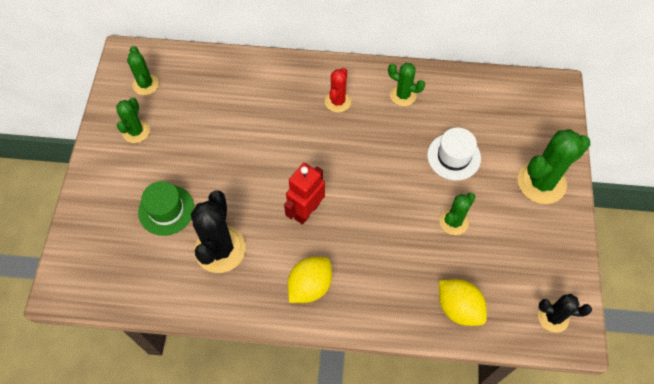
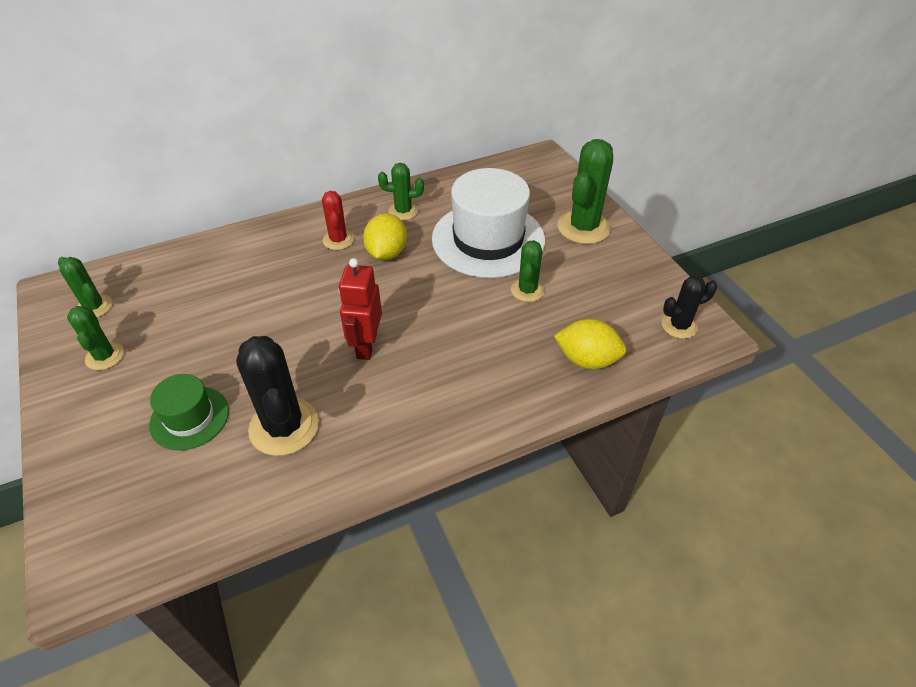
camera: 30 degrees left, 15 degrees down
(310, 286) = (416, 413): yellow lemon -> yellow lemon (386, 253)
(454, 156) = (488, 239): white hat -> white hat, size x1.88

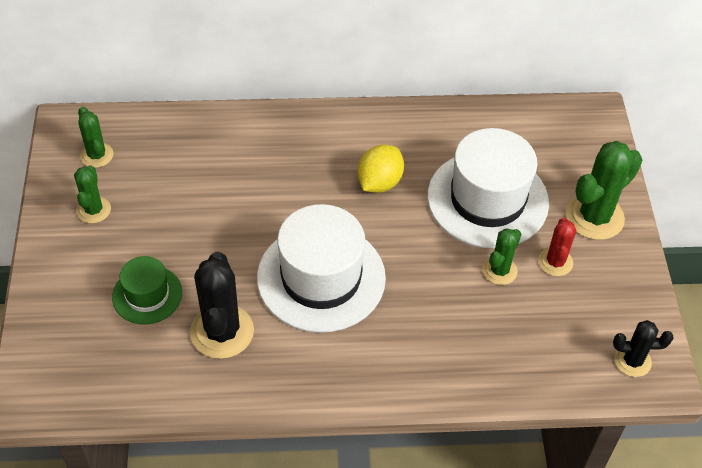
camera: 20 degrees right, 5 degrees up
(338, 240) = (338, 152): red cactus -> red cactus (555, 262)
(366, 346) = (321, 277): red robot -> white hat
(403, 211) = (416, 138): green cactus -> none
(587, 360) = (521, 364): yellow lemon -> none

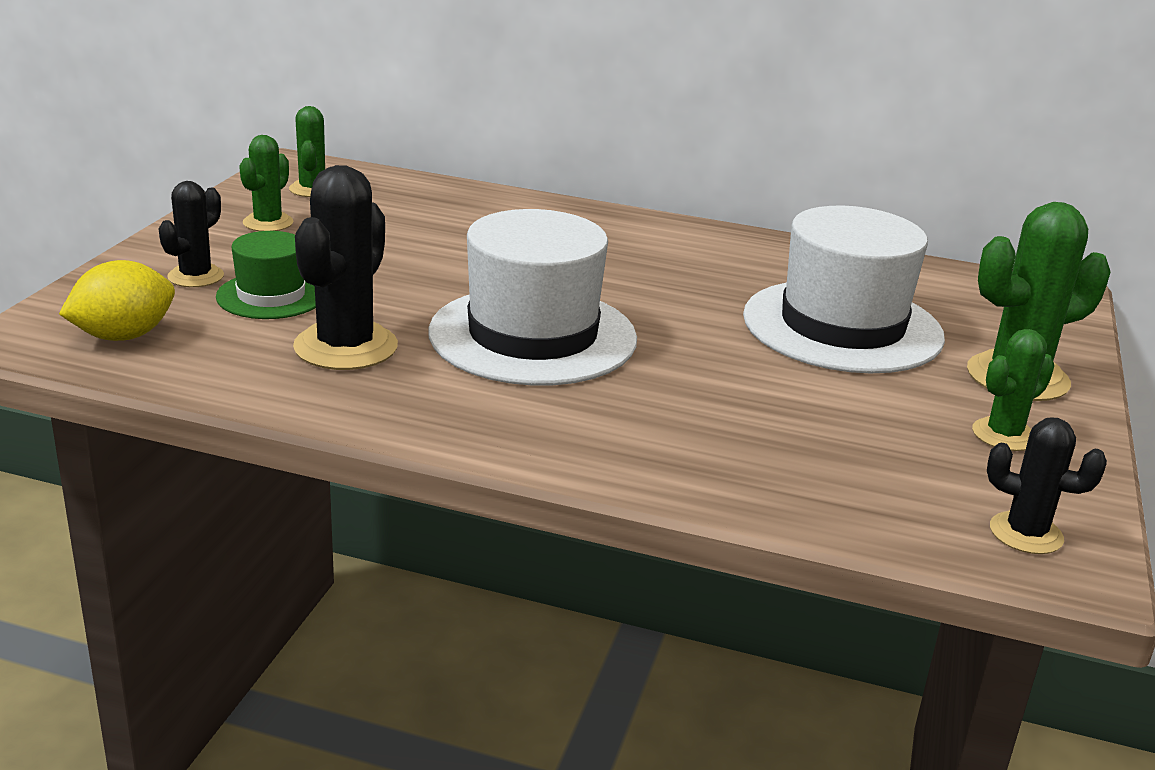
camera: 20 degrees right, 25 degrees down
(88, 291) = (196, 276): none -> black cactus
(379, 182) = (681, 281): yellow lemon -> yellow lemon (124, 336)
(499, 270) = (825, 390): green cactus -> green cactus (1004, 435)
(555, 262) = (927, 403): red cactus -> none

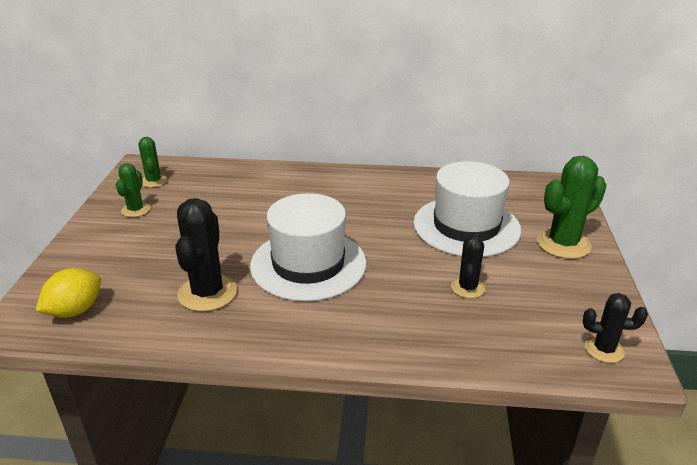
camera: 10 degrees left, 5 degrees up
(196, 276) = (105, 257): black cactus -> black cactus (467, 288)
(271, 296) = (153, 263): green hat -> none
(1004, 435) = (570, 284): green cactus -> none

